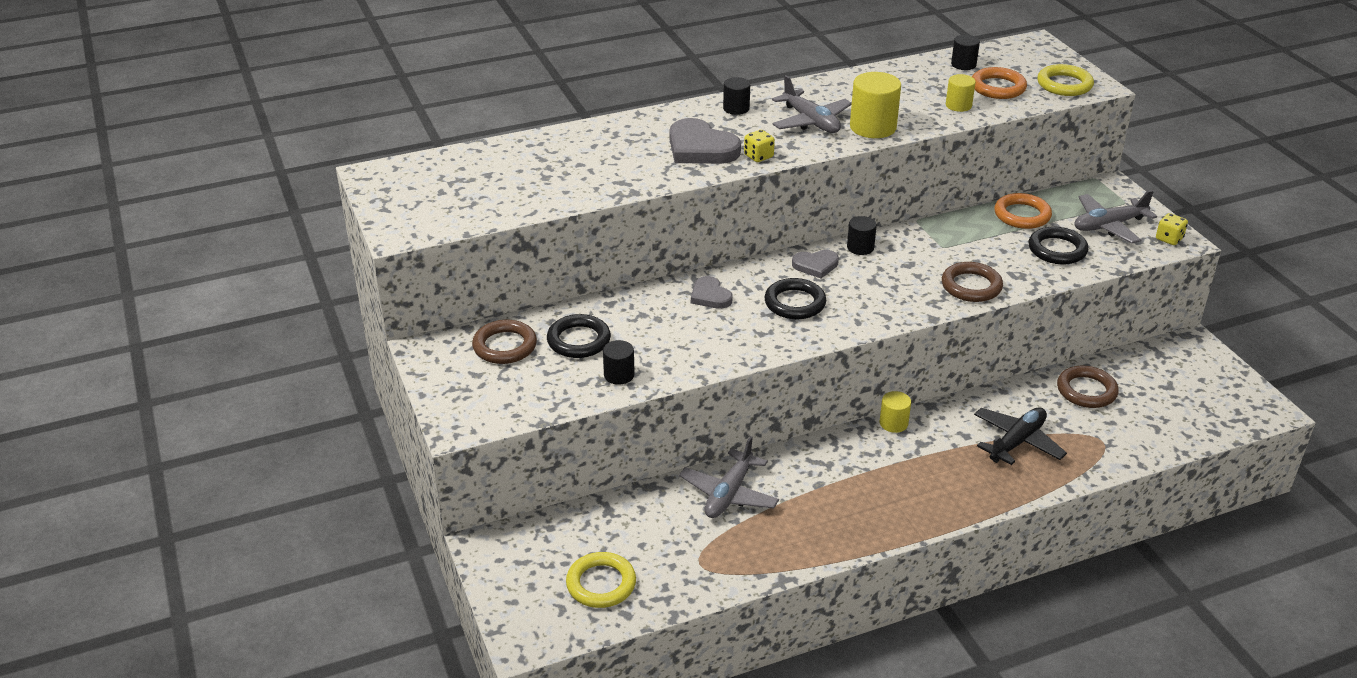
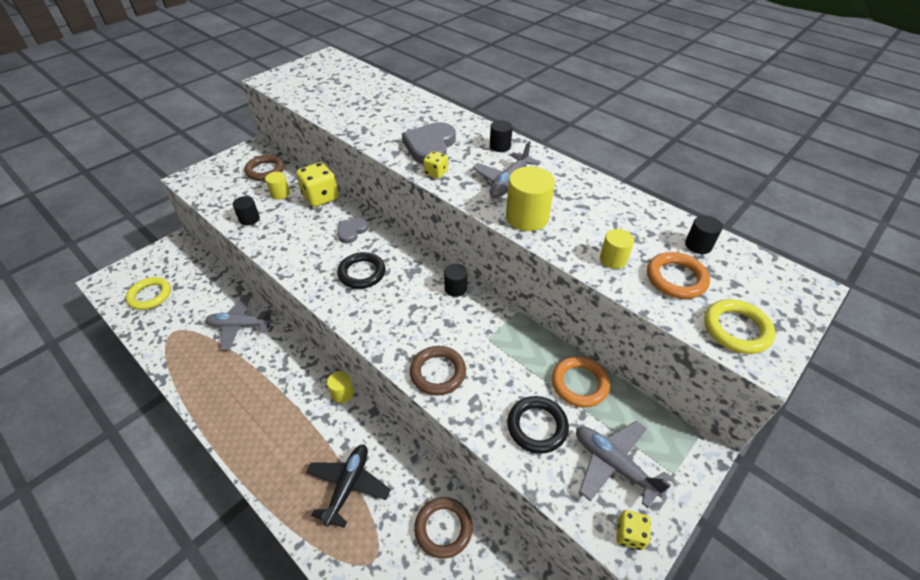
camera: 65 degrees right, 10 degrees up
(579, 340) = (280, 194): black ring -> yellow cylinder
(616, 307) = (321, 197): none -> yellow dice
(815, 265) = (416, 271): grey heart -> none
(1017, 442) = (348, 486): black plane -> black plane turned 90 degrees counterclockwise

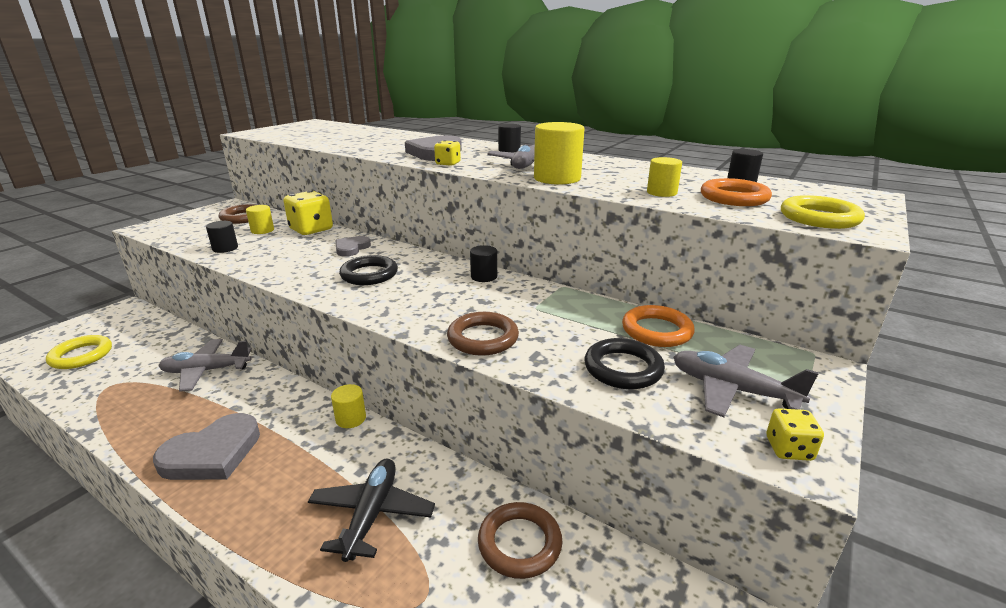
camera: 10 degrees left, 20 degrees down
(245, 412) = (212, 453): none -> grey heart

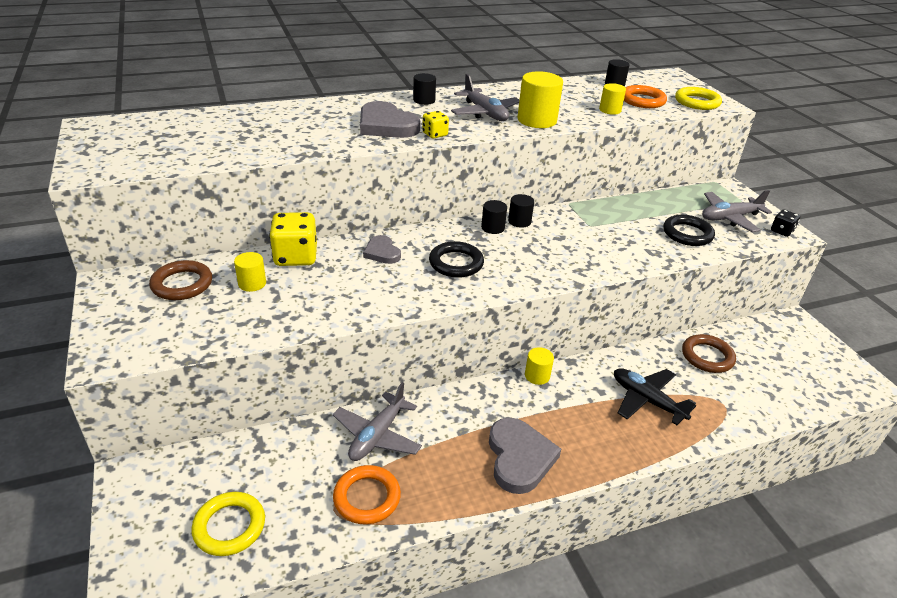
camera: 55 degrees left, 10 degrees up
(225, 248) = (279, 318): black cylinder -> black cylinder (493, 228)
(483, 338) = (613, 259): brown ring -> none
(656, 331) = (657, 205): orange ring -> orange ring (367, 497)
(789, 449) = (781, 231): yellow dice -> black dice

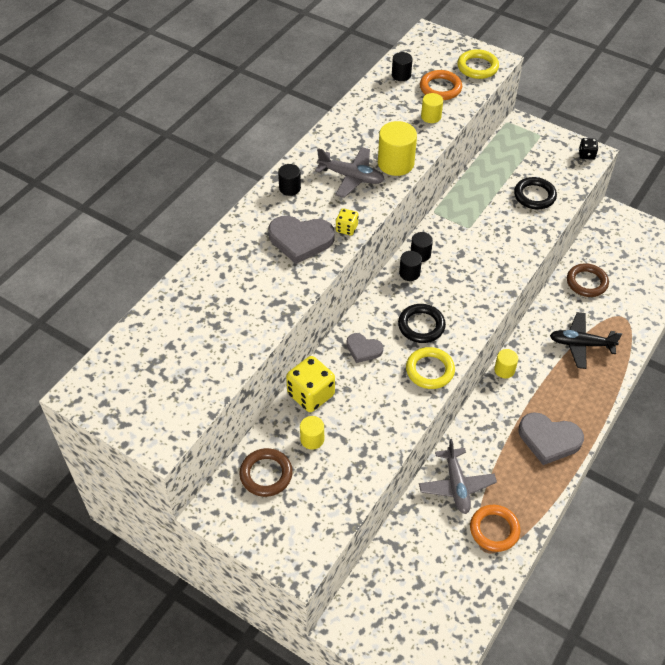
camera: 35 degrees left, 15 degrees up
(229, 526) = (440, 606): yellow ring -> yellow ring (430, 370)
(519, 458) = (549, 439): grey heart -> grey heart turned 150 degrees clockwise
(729, 218) = (546, 160): grey plane -> none

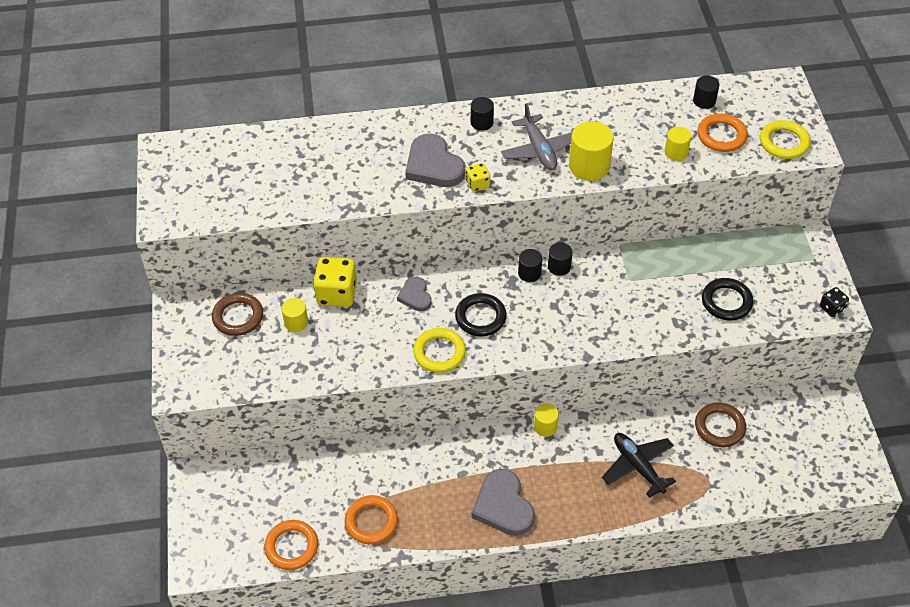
camera: 50 degrees right, 0 degrees up
(456, 485) = (389, 467): grey plane -> none
(472, 599) = (291, 547): none -> orange ring

